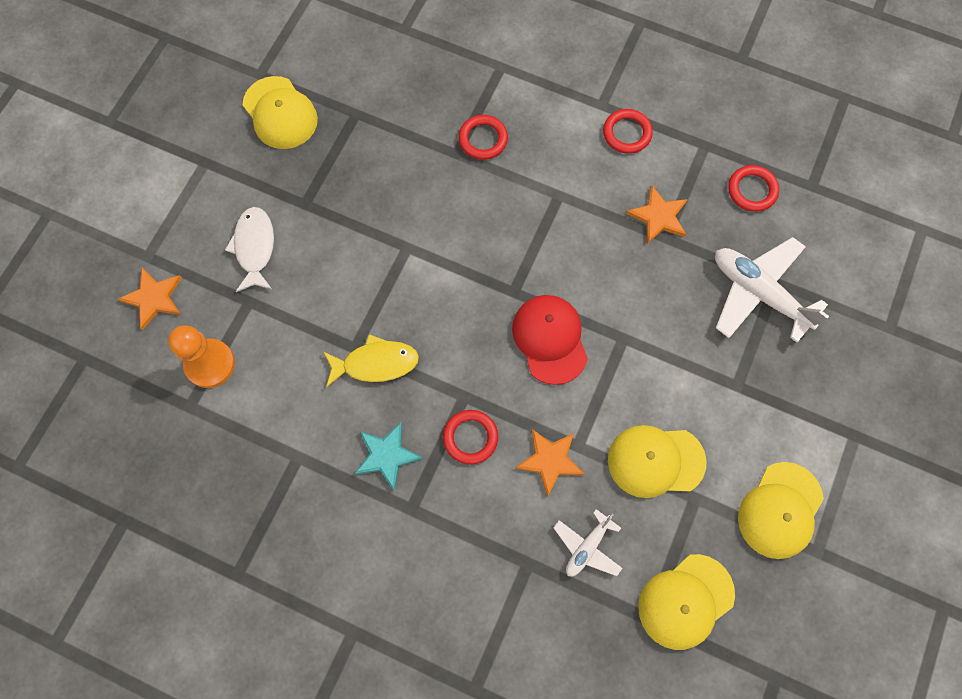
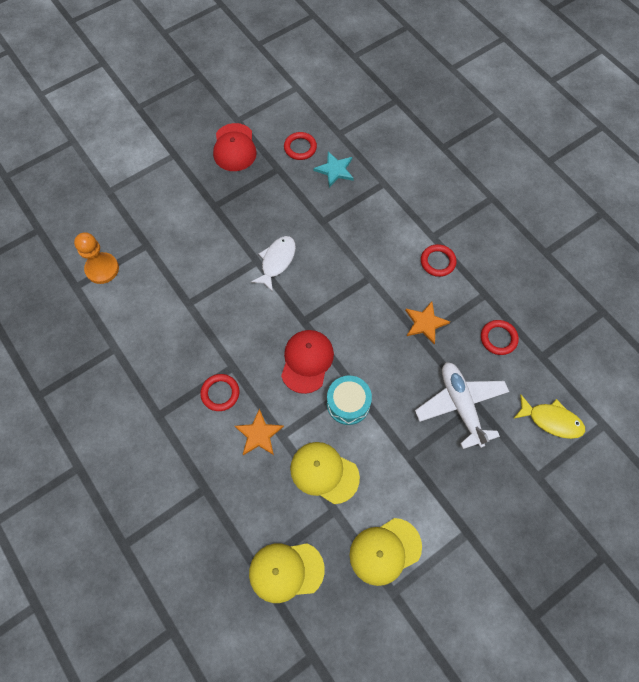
camera: 30 degrees right, 5 degrees down
(154, 298) = (97, 216): orange star -> none
(254, 248) = (170, 216): white fish -> white fish (276, 261)
(280, 113) = (234, 147): yellow cap -> red cap
(375, 363) = (194, 319): yellow fish -> yellow fish (551, 420)
(387, 455) = (165, 376): turquoise star -> turquoise star (335, 170)
(483, 139) = (344, 221): red ring -> red ring (300, 148)
(587, 547) = (247, 500): white plane -> none
(631, 363) = (348, 403): none -> turquoise drum

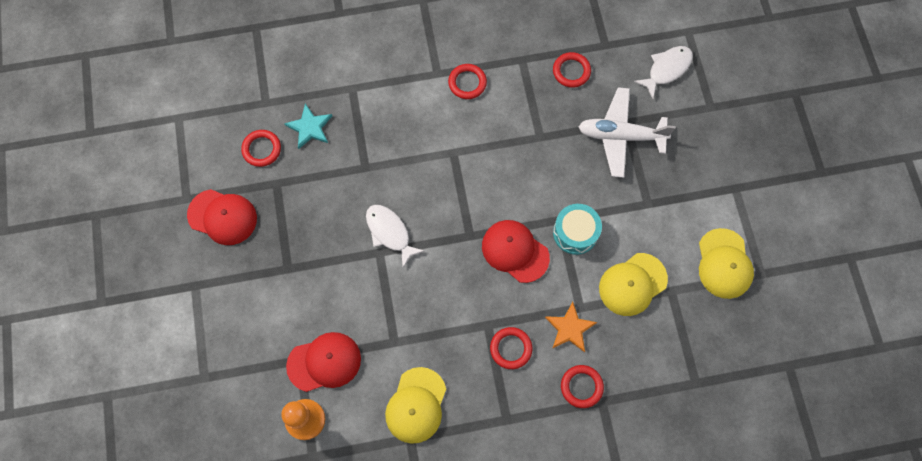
camera: 65 degrees left, 5 degrees up
(151, 262) = (324, 362): none -> red cap
(211, 465) = (581, 386): none -> red ring
(286, 571) = (708, 357): yellow cap -> yellow cap (416, 405)
(425, 323) = (526, 126): orange star -> none
(551, 420) = (666, 69): yellow fish -> white fish

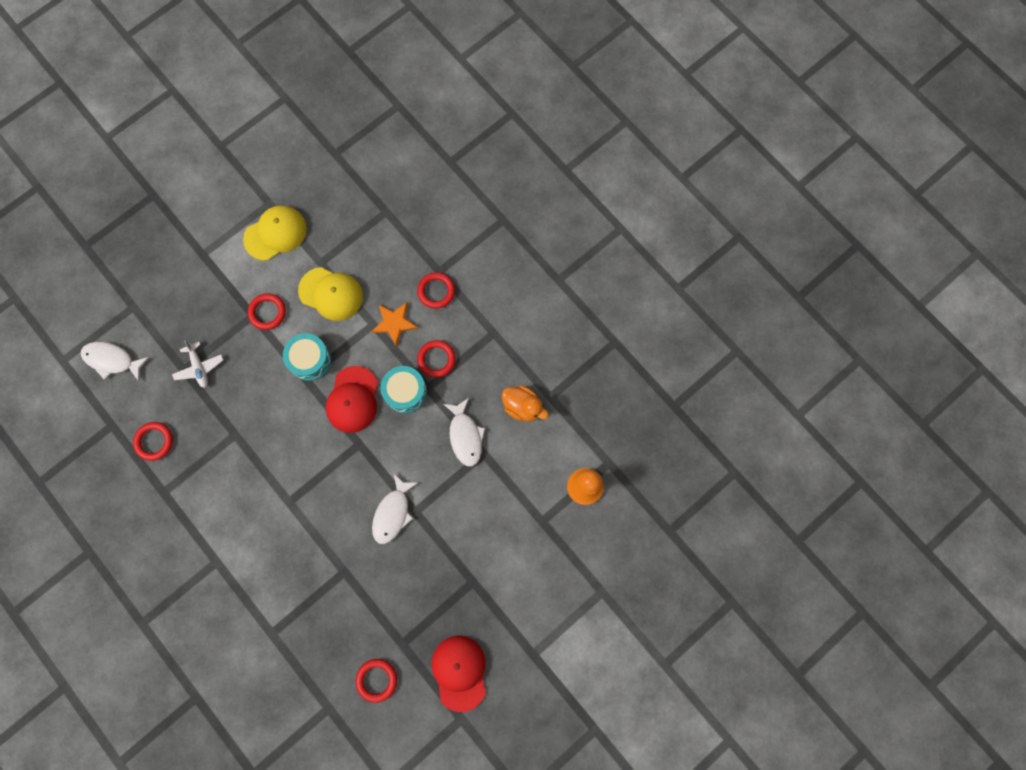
camera: 120 degrees left, 5 degrees up
(310, 127) = (331, 648): turquoise star -> none
(324, 362) = (532, 500): red cap -> none
(416, 405) = (523, 407): yellow cap -> orange duck
(420, 334) = (465, 436): none -> white fish
(467, 83) = (212, 528): red ring -> red ring (267, 312)
(495, 302) = (405, 392): none -> turquoise drum
(620, 136) = (199, 367): white plane -> white plane, size x0.55

